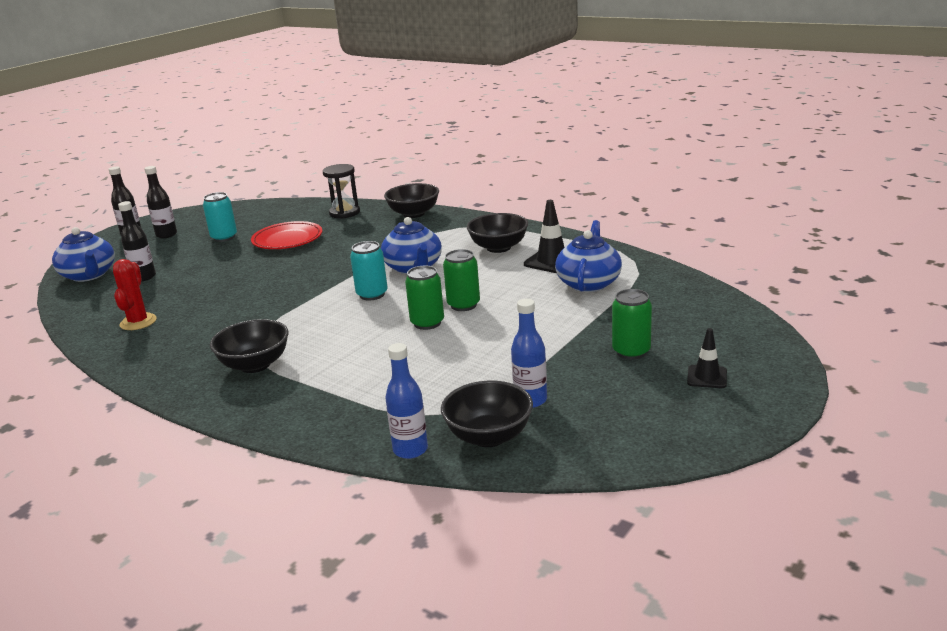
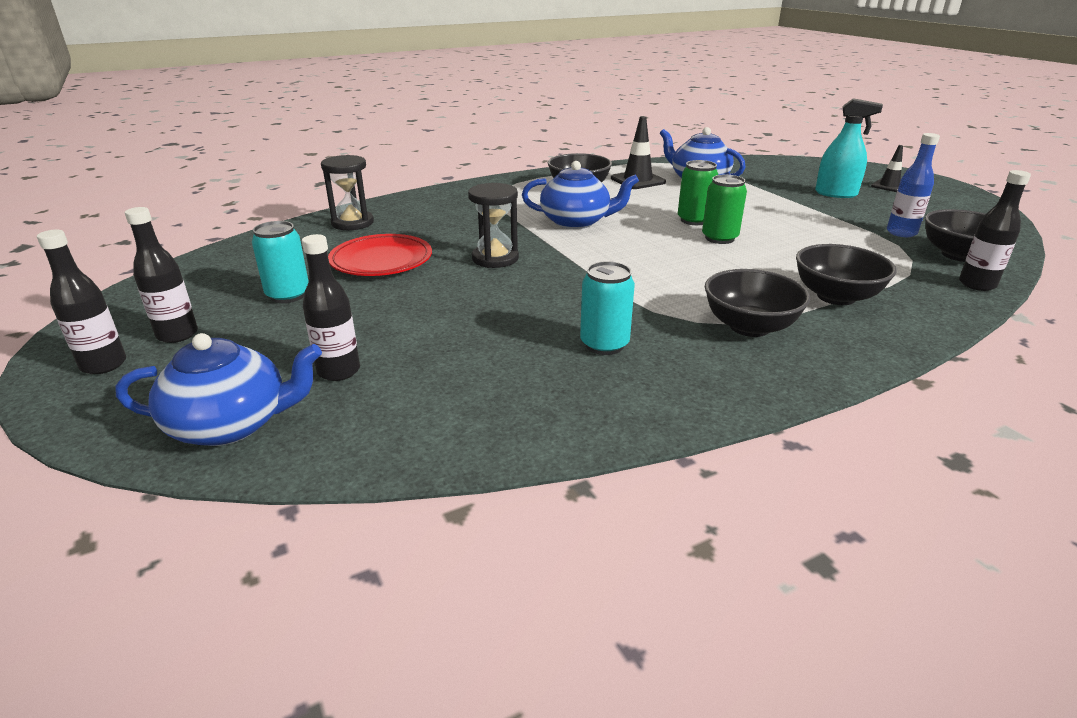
camera: 65 degrees left, 5 degrees up
(138, 322) = (523, 392): red cactus -> none
(316, 265) = (495, 258): none -> black hourglass
(372, 294) = (621, 247): turquoise can -> turquoise can (604, 344)
(410, 450) = (977, 284): blue bottle -> black bottle
(414, 214) = (426, 199): black bowl -> black bowl (836, 297)
(631, 352) = (836, 194): green can -> turquoise spray bottle

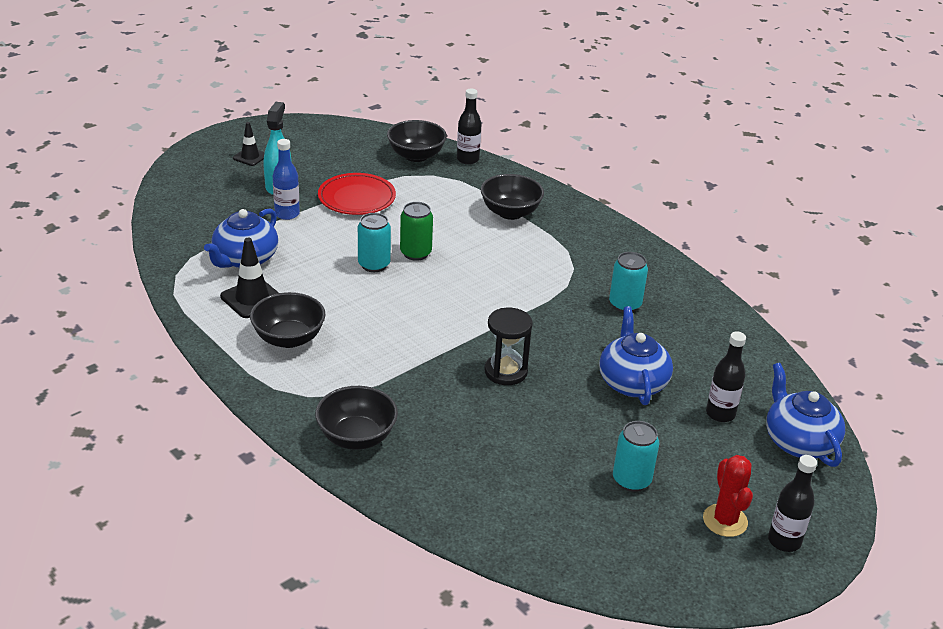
camera: 105 degrees left, 5 degrees up
(177, 334) = (725, 520): black bottle -> red cactus
(352, 223) = (448, 492): black hourglass -> none
(381, 261) = (539, 442): red plate -> red plate (357, 198)
(576, 222) = (397, 332): blue teapot -> blue teapot (632, 382)
(694, 220) = (374, 265): green can -> turquoise can
(749, 327) = (571, 248): black bowl -> black bowl (356, 437)
(901, 233) = (376, 170): blue bottle -> blue bottle (287, 214)

